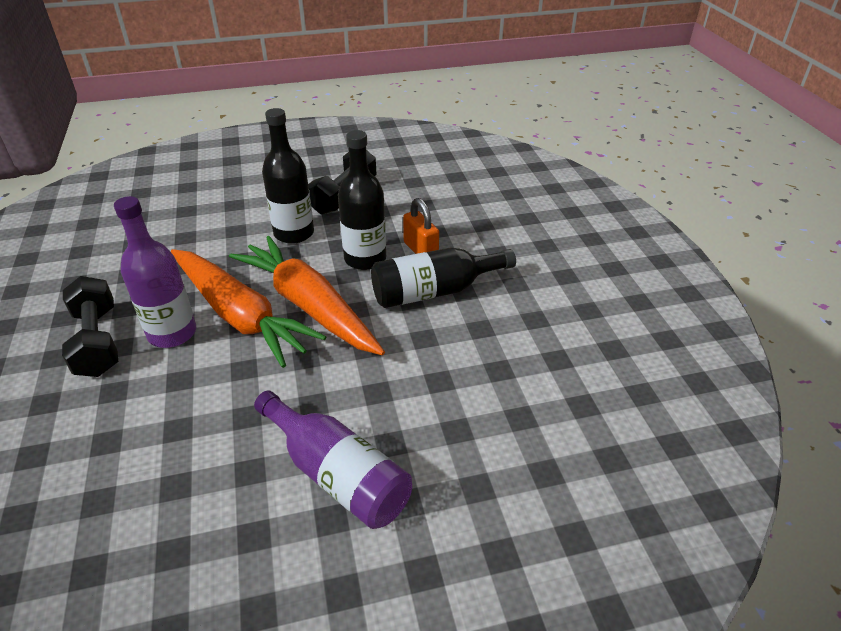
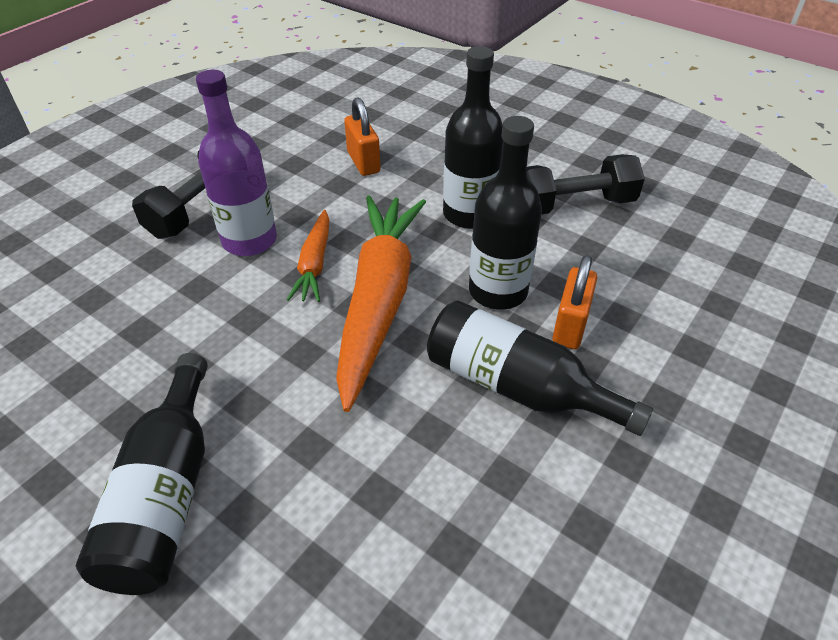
camera: 50 degrees right, 5 degrees up
(181, 245) = (363, 162): none -> orange padlock
(239, 315) = (314, 264): orange carrot -> orange carrot, size x0.49
(337, 474) = (166, 494): purple bottle -> black bottle

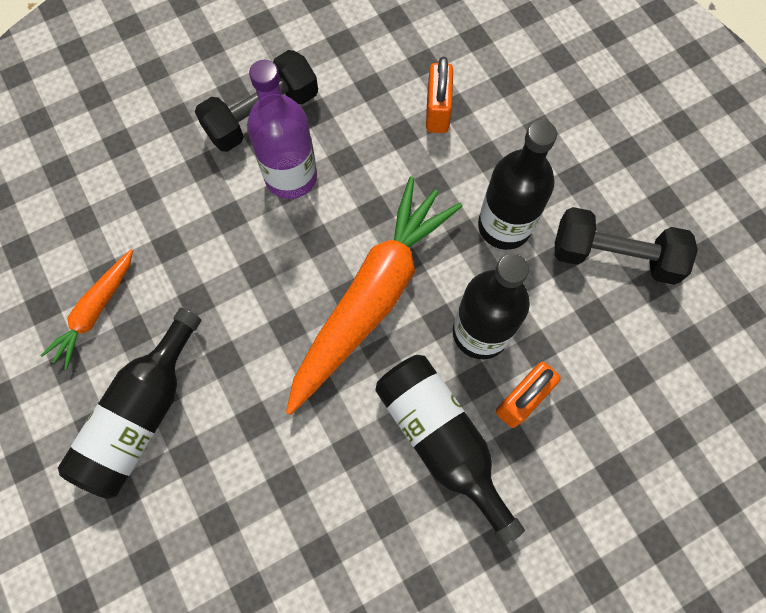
camera: 25 degrees right, 25 degrees up
(314, 264) = (335, 230): orange carrot -> orange carrot (95, 311)

